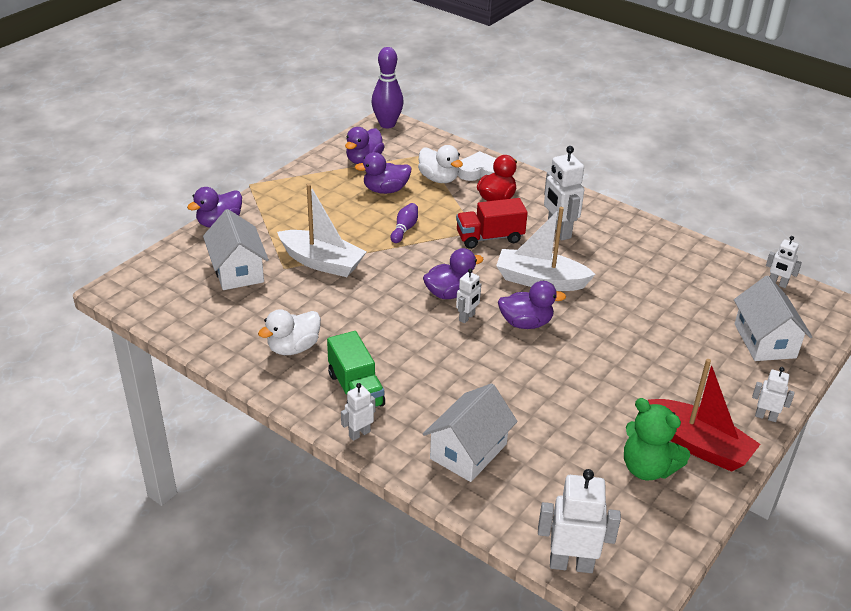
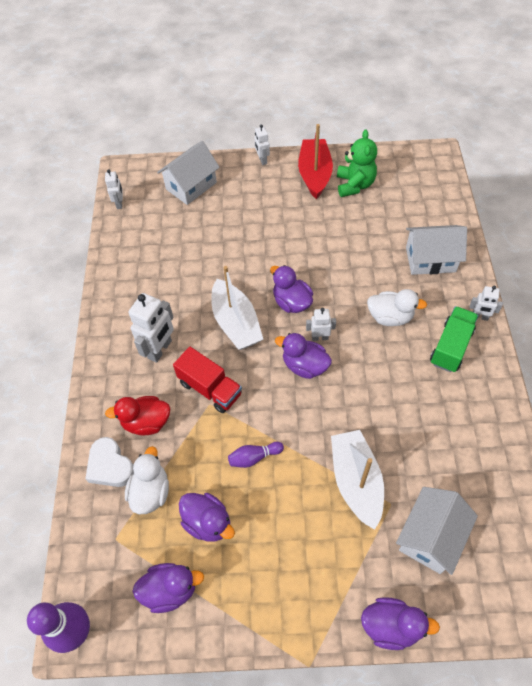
camera: 125 degrees left, 20 degrees up
(293, 348) = (459, 414): white duck -> white duck (390, 317)
(571, 564) = (448, 180): white robot -> none

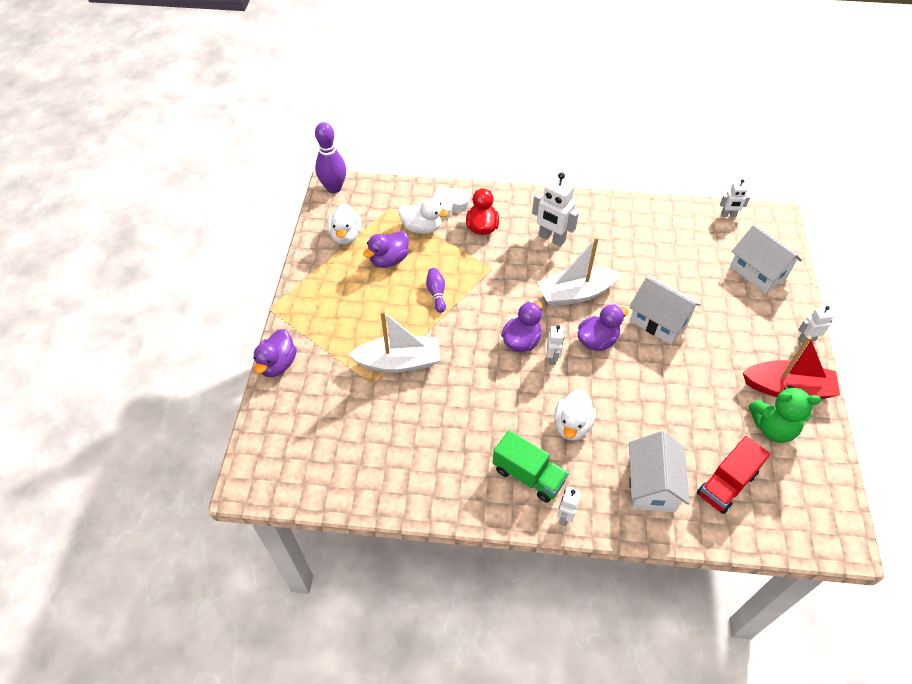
camera: 95 degrees right, 5 degrees down
(170, 590) = (345, 236): purple duck -> white duck
(210, 388) = (507, 270): red truck -> red truck (726, 484)
(430, 536) = (337, 407): white house -> white house (659, 321)

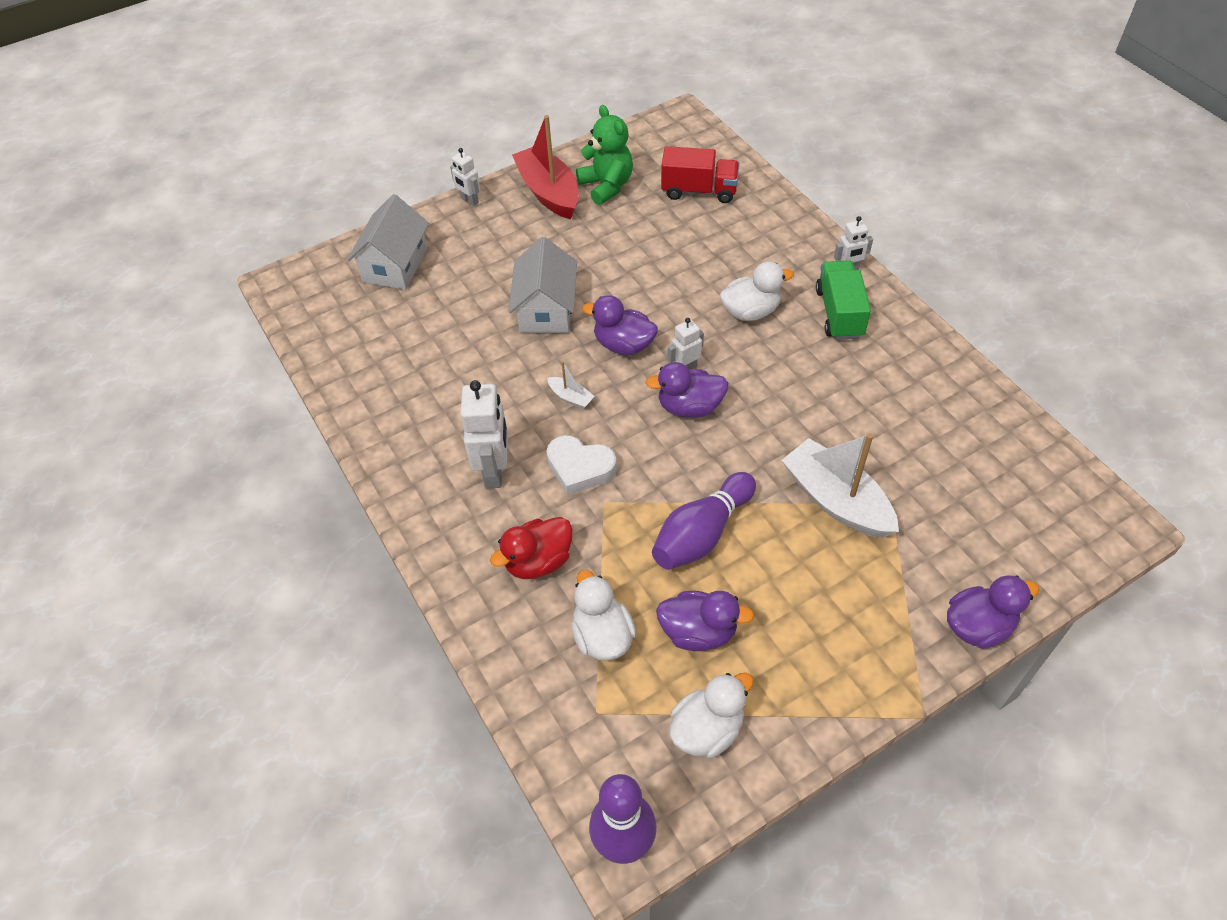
camera: 125 degrees left, 0 degrees up
(436, 293) = (702, 534): purple bowling pin -> purple bowling pin, size x1.79
(448, 205) = (527, 634): white heart -> white heart (580, 468)
(575, 294) = (571, 397): white boat -> white boat, size x0.44
(652, 485) = (752, 232): white house -> none
(728, 215) = (309, 324): white robot -> none

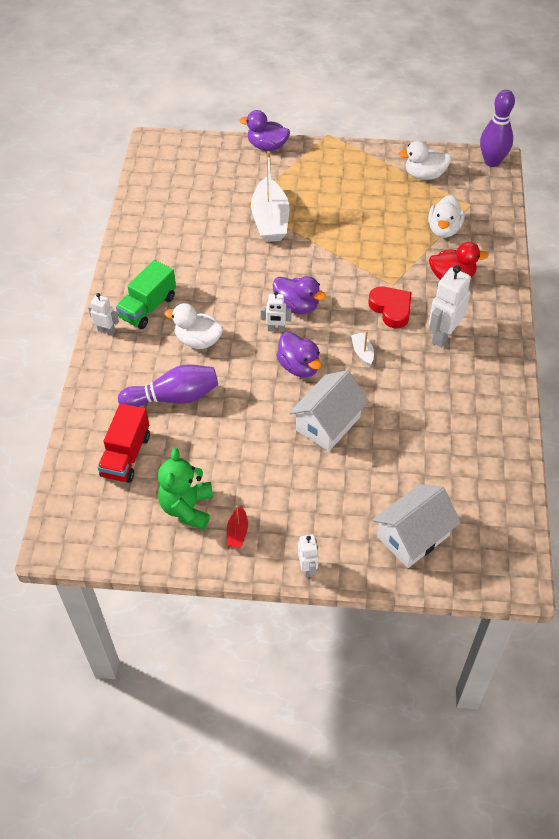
camera: 145 degrees left, 0 degrees up
(549, 192) = (237, 532): red boat -> red boat, size x0.44
(580, 468) = (391, 309): white heart -> red heart
(698, 632) = (395, 207): purple duck -> none
(699, 191) = (126, 455): red truck -> red truck turned 120 degrees counterclockwise
(702, 534) = (354, 243): purple bowling pin -> purple bowling pin (174, 397)

